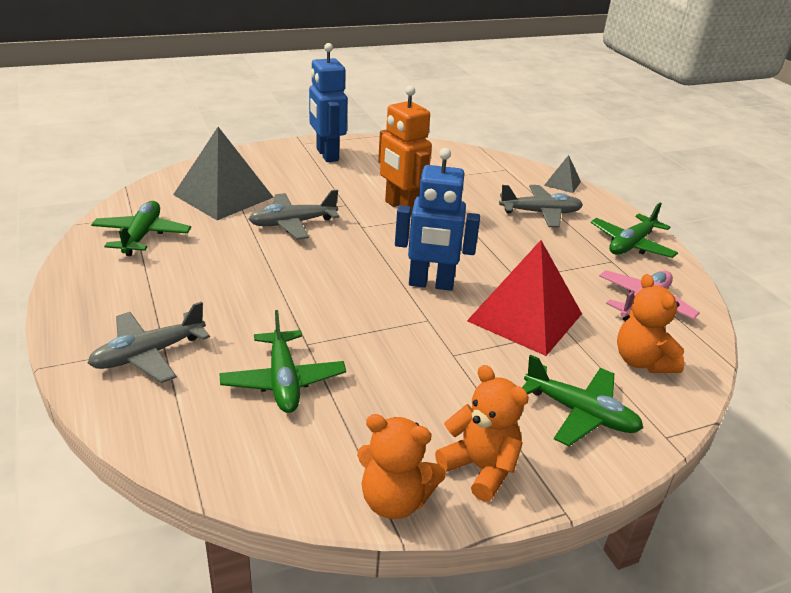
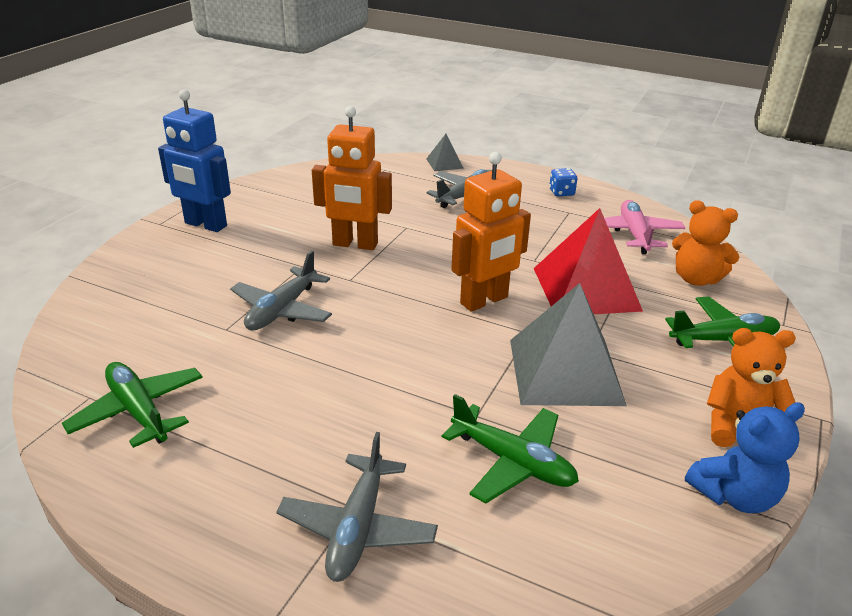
camera: 40 degrees left, 0 degrees up
(223, 196) = (162, 318): grey pyramid -> grey pyramid (565, 371)
(394, 500) = (734, 495): orange teddy bear -> blue teddy bear
(431, 284) = (484, 301): blue robot -> orange robot
(631, 244) = (561, 192): green plane -> blue dice

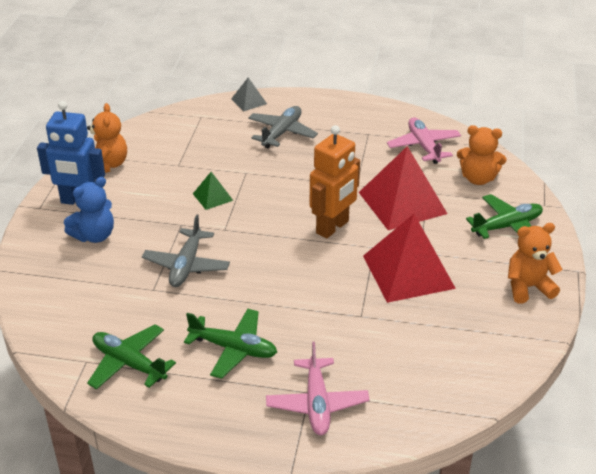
camera: 15 degrees left, 5 degrees up
(258, 197) = (107, 165): none -> orange teddy bear
(355, 244) = (212, 197): orange robot -> green pyramid
(358, 528) = (317, 403): grey plane -> pink plane
(512, 462) = (395, 342): green plane -> green plane (233, 349)
(561, 192) = (356, 115): blue dice -> none
(565, 371) = (408, 271): grey pyramid -> red pyramid
(734, 495) = (534, 332): blue teddy bear -> blue teddy bear (94, 235)

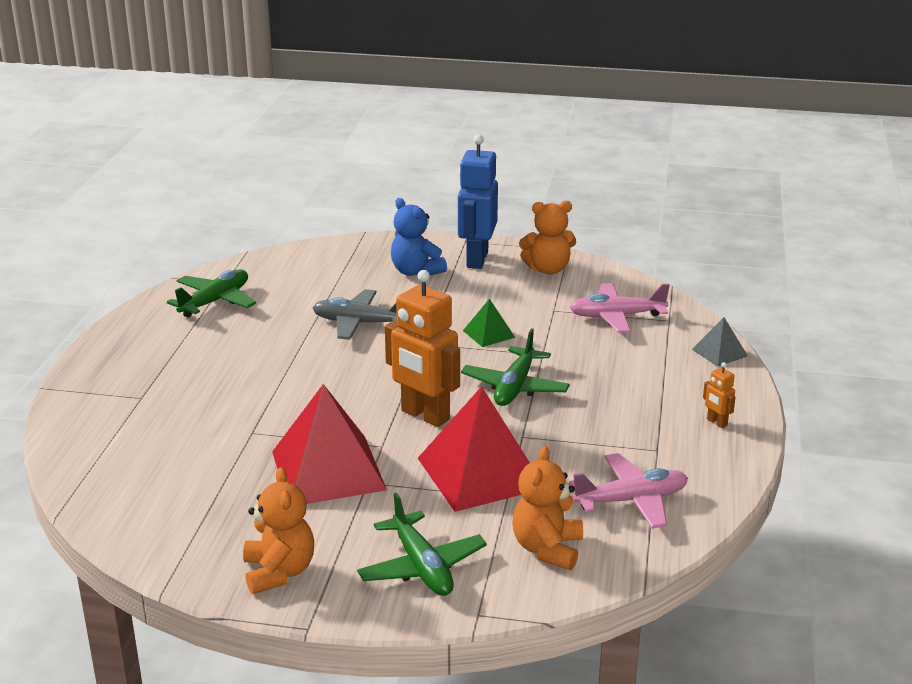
camera: 90 degrees right, 10 degrees down
(233, 349) = (219, 354): green plane -> green plane (515, 387)
(282, 133) = (642, 378): grey plane -> none
(317, 403) = (123, 402): pink plane -> pink plane (616, 316)
(335, 110) = (716, 422): none -> orange robot

